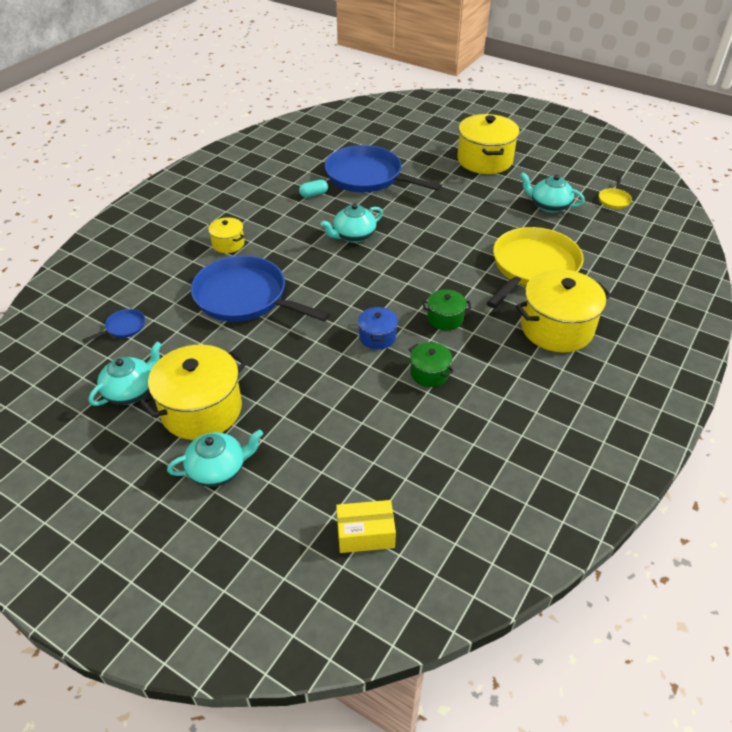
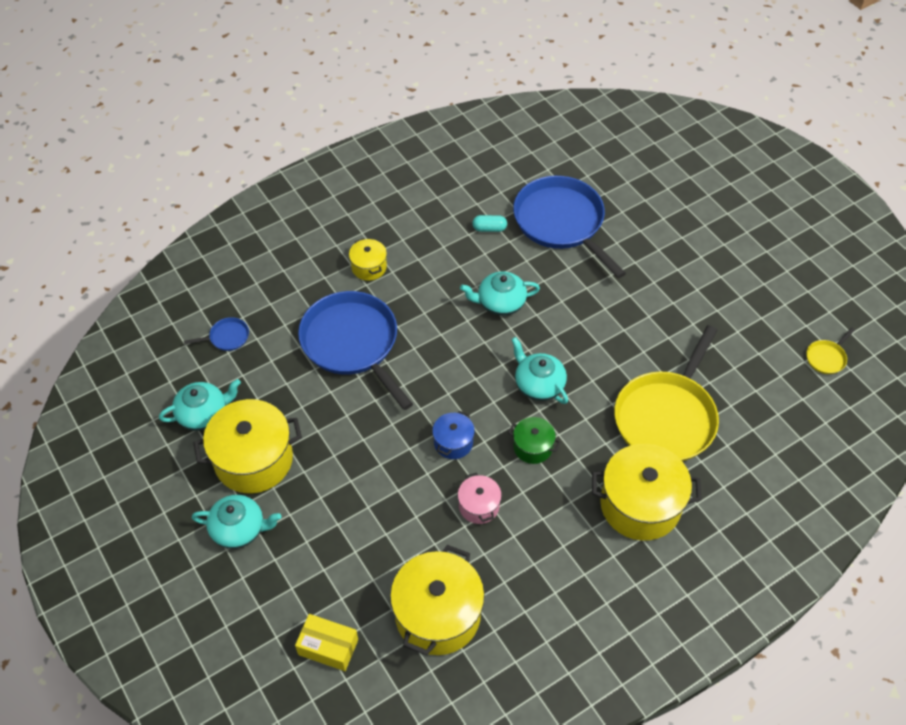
camera: 25 degrees right, 10 degrees up
(429, 373) = (479, 506): green pot -> pink pot
(484, 160) = (710, 243): yellow pot -> yellow pot (438, 615)
(533, 267) = (666, 417): yellow pan -> yellow pan turned 150 degrees clockwise
(549, 205) = (742, 338): turquoise teapot -> turquoise teapot (538, 384)

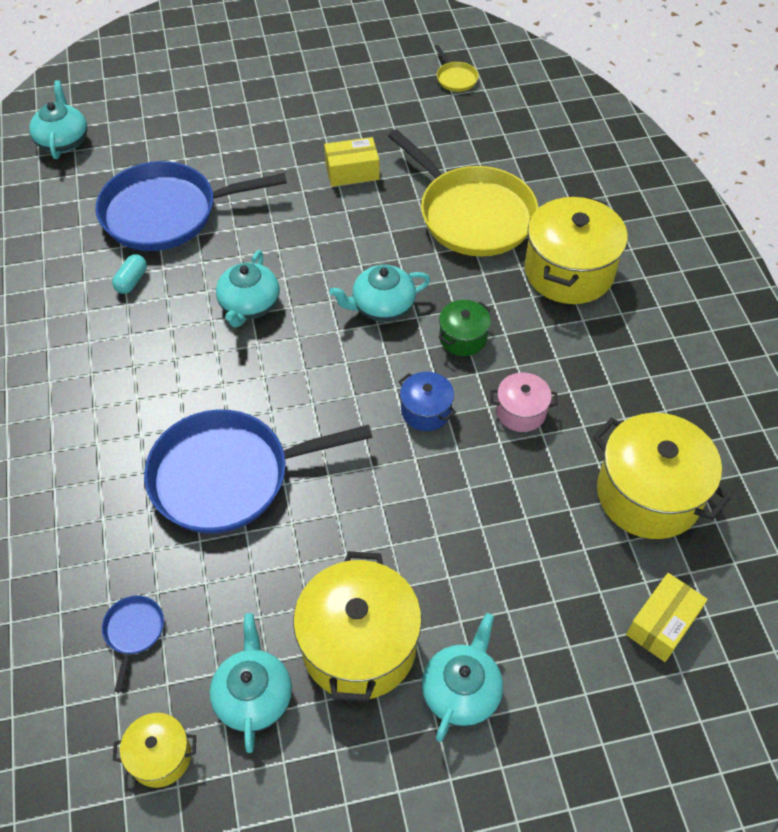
camera: 70 degrees left, 0 degrees up
(369, 267) = (114, 423): yellow pot -> yellow pot (160, 756)
(598, 137) = (63, 141): none -> turquoise teapot
(668, 320) = (352, 172): none -> yellow box

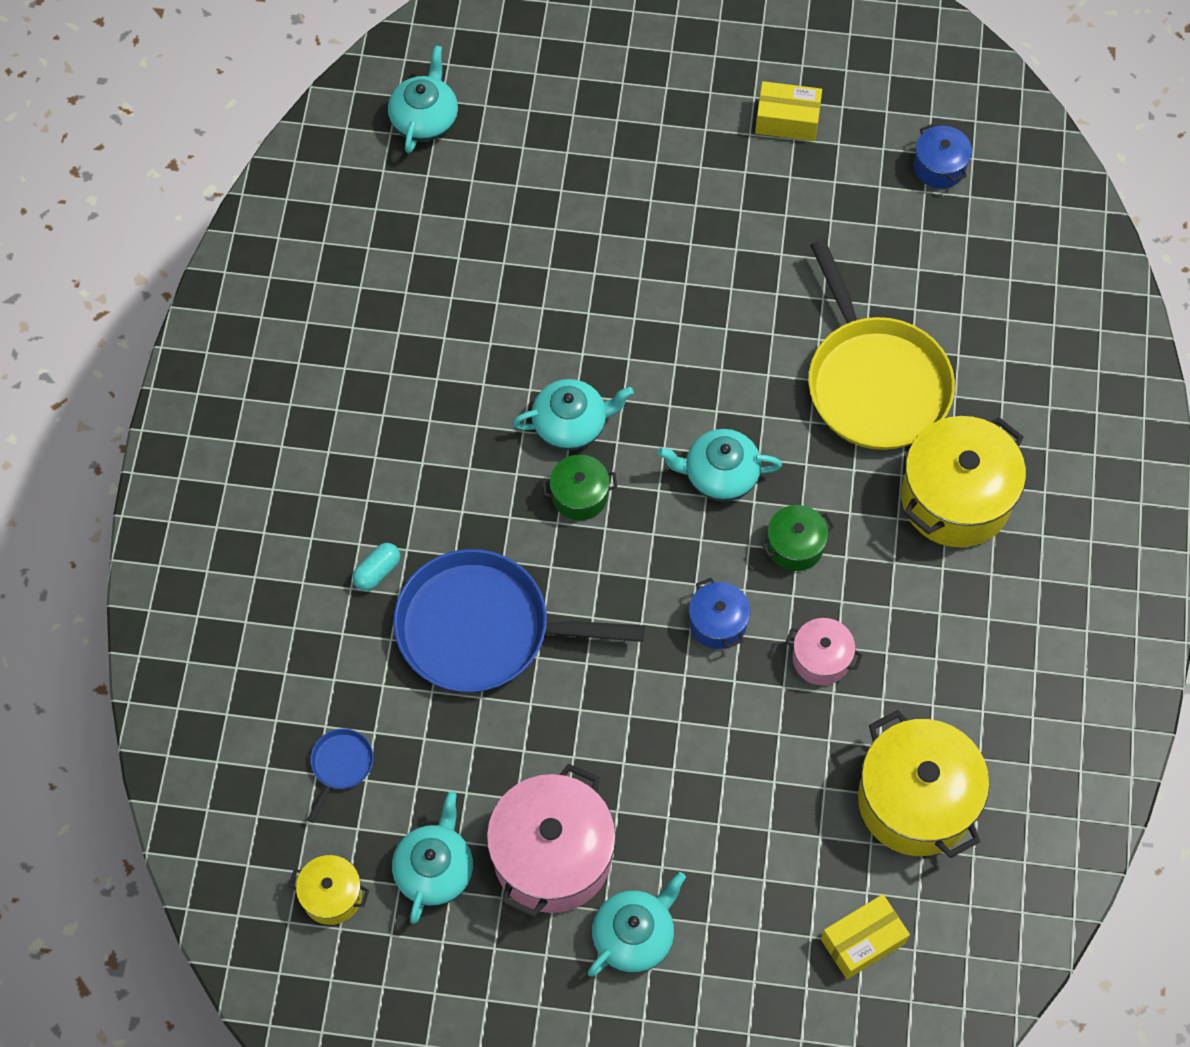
camera: 20 degrees right, 10 degrees up
(131, 281) = (450, 349): turquoise capsule -> turquoise capsule (377, 571)
(166, 213) = (515, 266): blue pan -> none
(249, 305) = (571, 424): turquoise teapot -> turquoise teapot turned 135 degrees counterclockwise
(275, 352) = (579, 495): none -> green pot
(352, 172) = (754, 274): yellow box -> yellow box (787, 120)
(359, 645) = (552, 856): yellow pot -> pink pot
(455, 78) = (939, 167): yellow pan -> blue pot

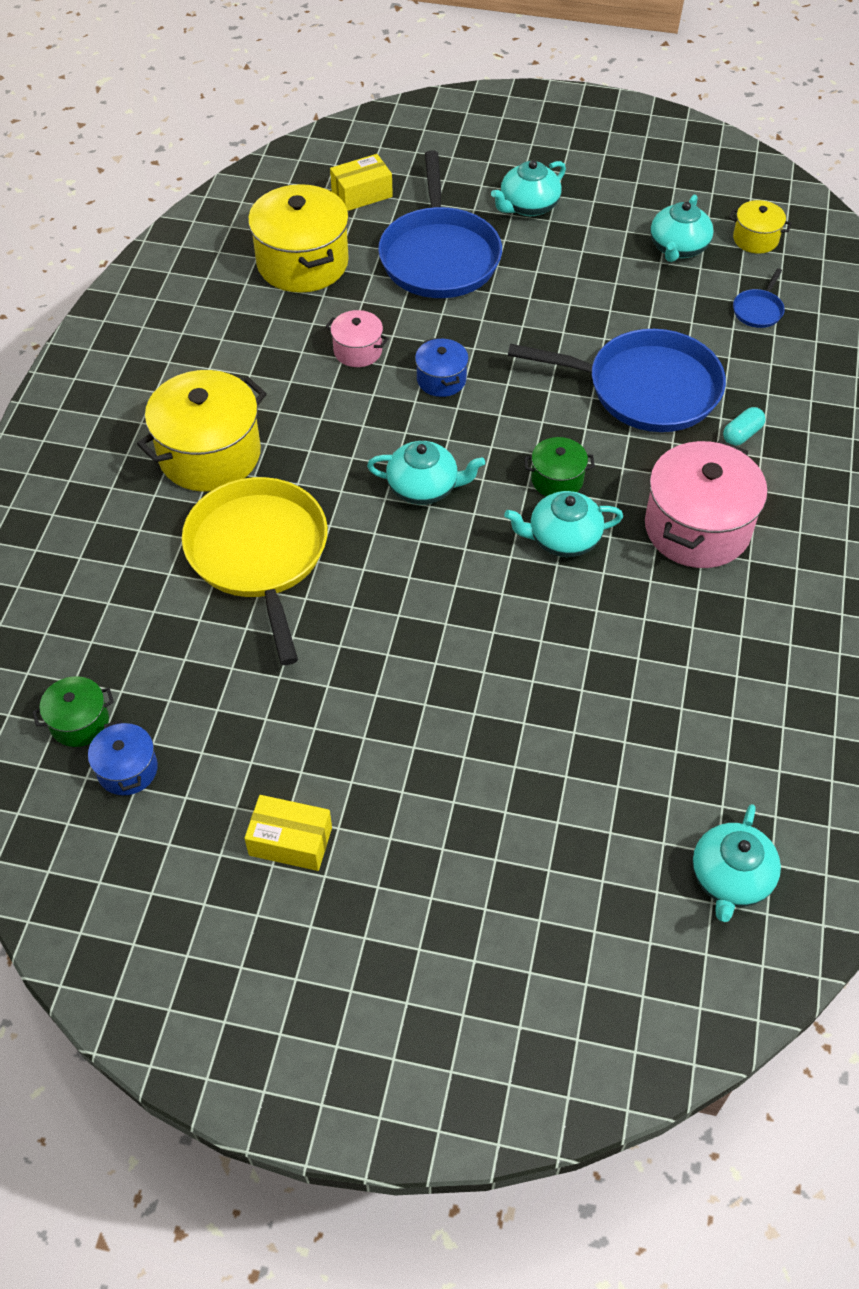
camera: 175 degrees left, 10 degrees down
(552, 856) = (588, 250): pink pot -> pink pot (697, 528)
(743, 827) = (439, 256): none -> blue pan
(795, 546) = (364, 429): green pot -> green pot (79, 722)

